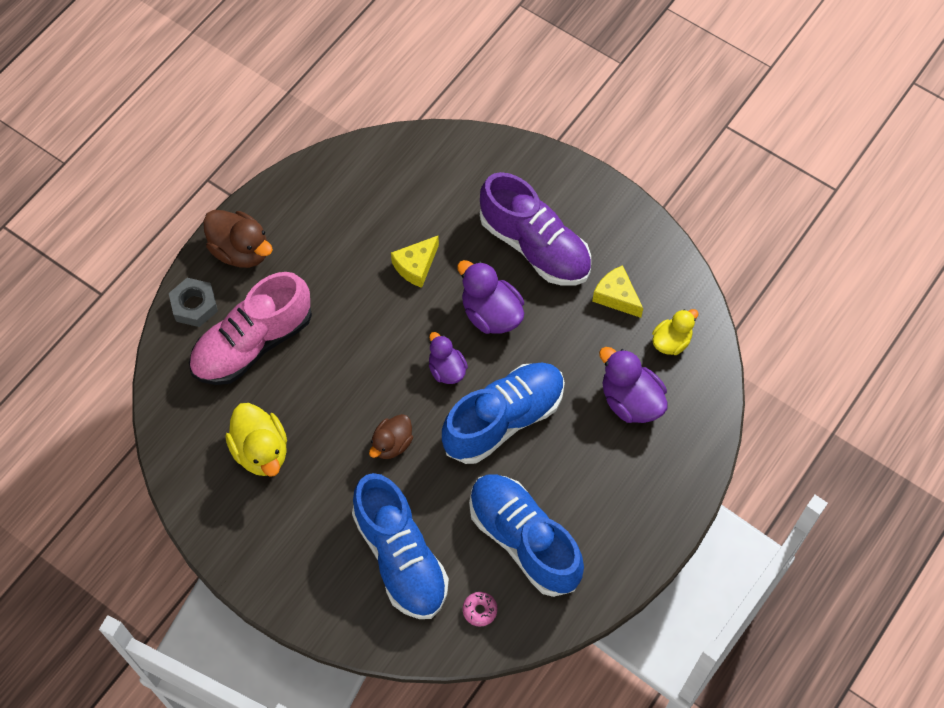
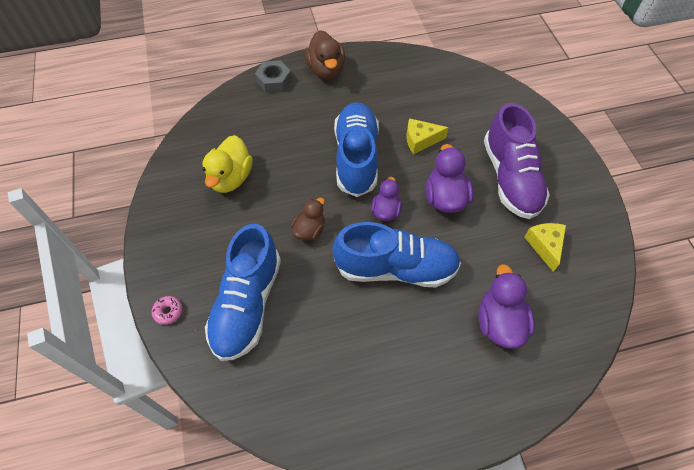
camera: 40 degrees right, 5 degrees down
(253, 343) = (285, 119): pink shoe -> none
(392, 444) = (309, 230): brown duck -> brown duck turned 135 degrees clockwise
(480, 610) = (263, 384): pink donut -> pink donut (168, 312)
(524, 540) = (337, 359): blue shoe -> blue shoe (356, 158)
(671, 341) = (565, 304): yellow duck -> none

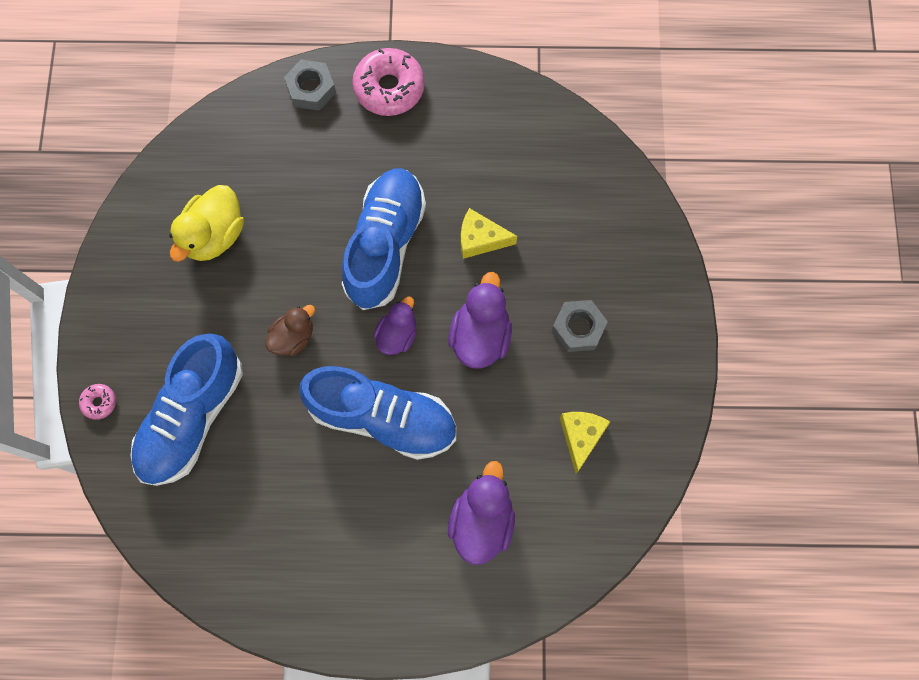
camera: 15 degrees right, 15 degrees up
(326, 70) = (389, 88): brown duck -> pink donut
(510, 178) = (578, 328): purple shoe -> grey nut

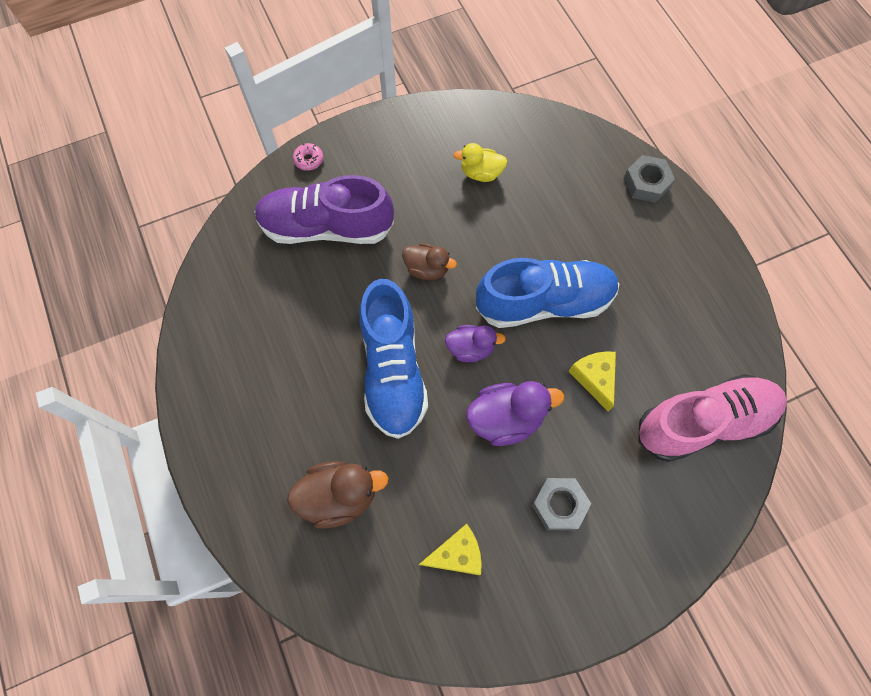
camera: 65 degrees right, 5 degrees down
(192, 417) = (326, 227): blue shoe -> purple shoe
(214, 235) = (481, 173): yellow duck -> yellow duck, size x0.65
(389, 88) = (686, 241): pink donut -> none
(481, 520) = (339, 496): purple duck -> brown duck
(563, 170) = (703, 422): none -> pink shoe

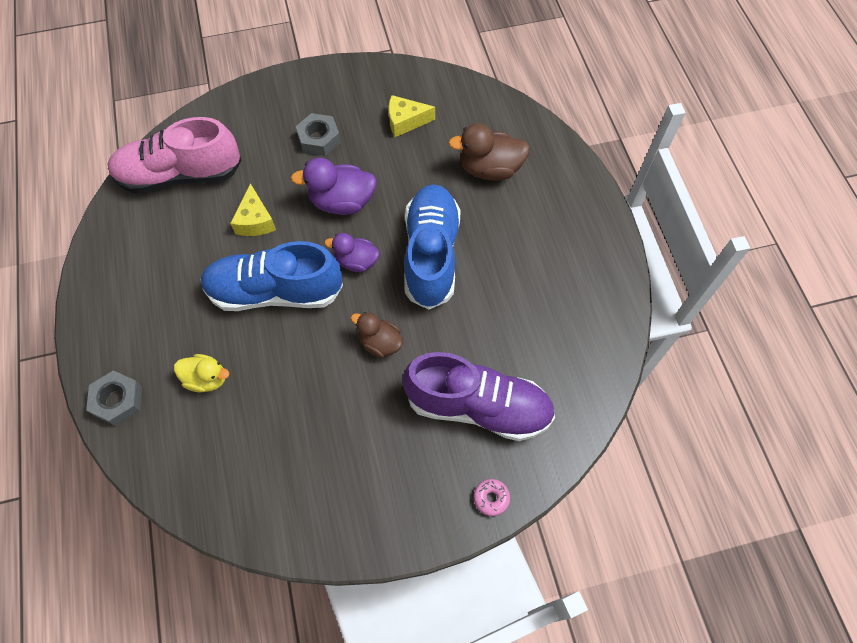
camera: 170 degrees left, 5 degrees down
(481, 173) = (294, 445): yellow duck -> yellow duck (206, 379)

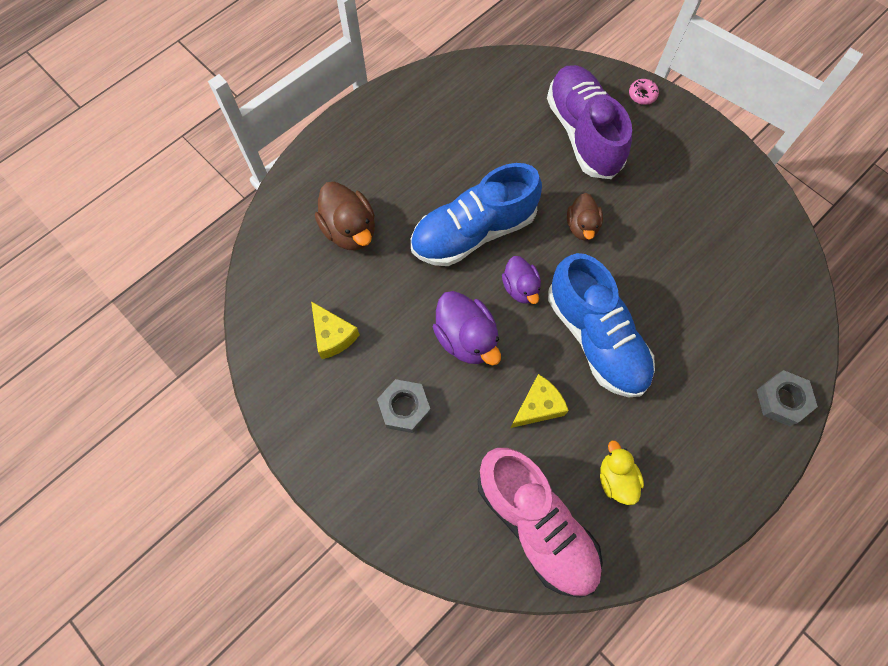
camera: 120 degrees left, 5 degrees up
(206, 379) = (710, 340): yellow duck -> yellow duck (616, 479)

